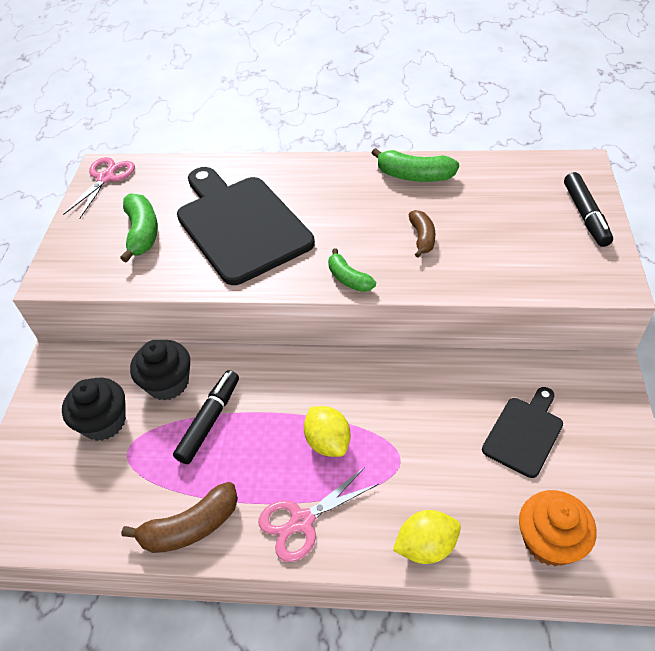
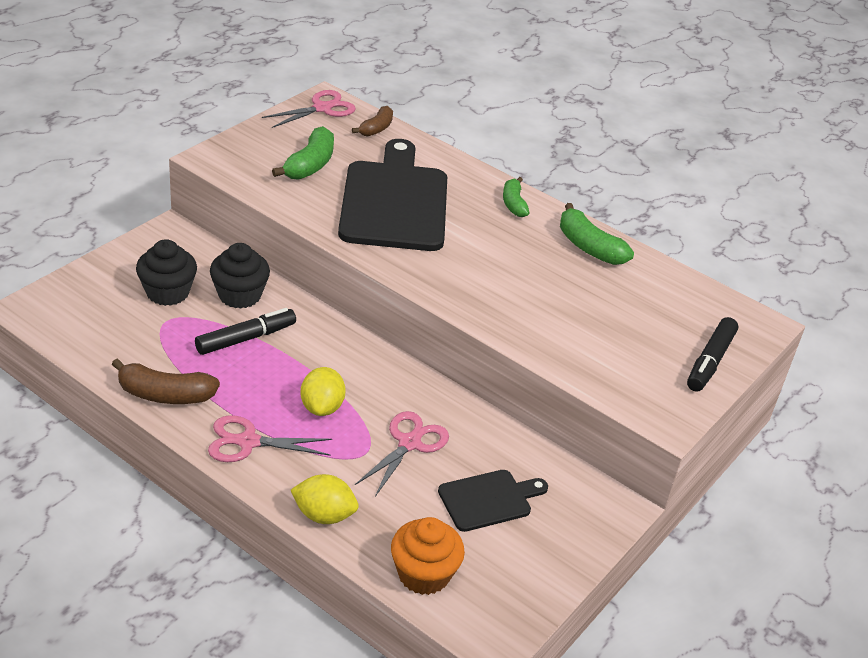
camera: 25 degrees right, 10 degrees down
(349, 279) = (440, 288): green banana -> green banana (513, 204)
(422, 238) = (538, 295): brown banana -> brown banana (376, 128)
(422, 425) = (409, 443): none -> pink scissors

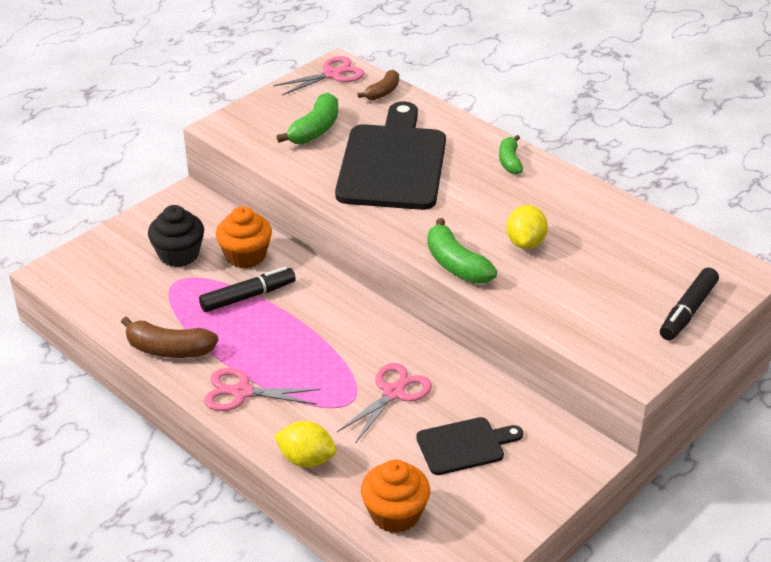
camera: 10 degrees right, 0 degrees up
(240, 295) = (245, 256): black cupcake -> orange cupcake
(322, 407) = (313, 359): yellow lemon -> yellow lemon (525, 243)
(589, 247) = (580, 202): green banana -> green banana (456, 265)

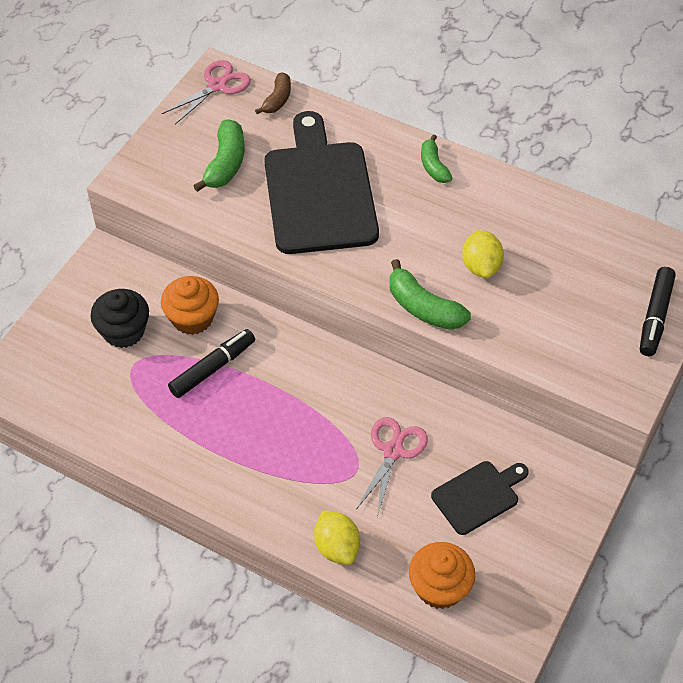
camera: 15 degrees left, 15 degrees up
(169, 349) = (157, 450): brown banana -> none
(241, 392) = (247, 484): pink scissors -> none
(306, 459) = (337, 547): yellow lemon -> yellow lemon turned 60 degrees clockwise

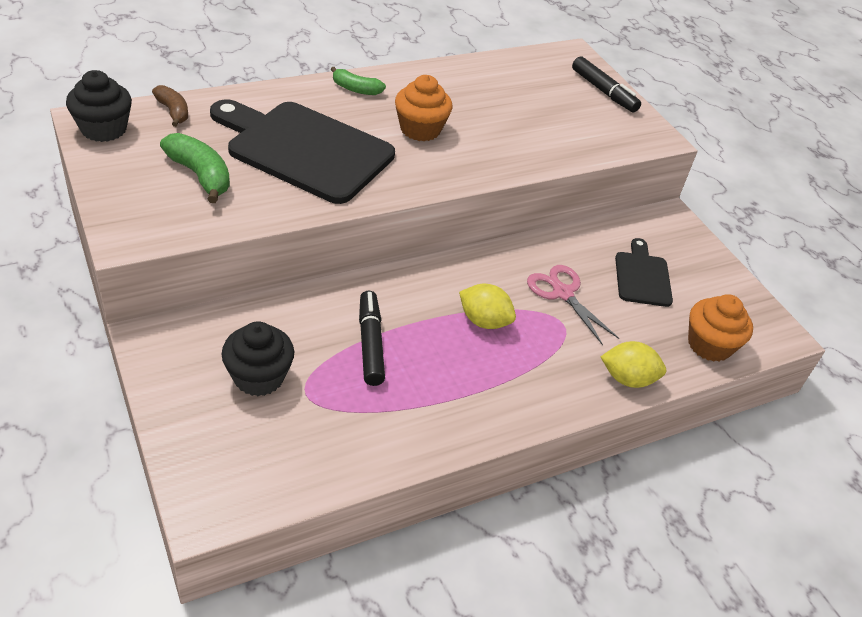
camera: 60 degrees left, 10 degrees down
(192, 318) = (300, 324): orange cupcake -> orange cupcake (420, 129)
(217, 85) = (103, 129): pink scissors -> black cupcake
(423, 308) = (487, 171): green banana -> none
(481, 266) = (478, 126): yellow lemon -> yellow lemon (484, 321)

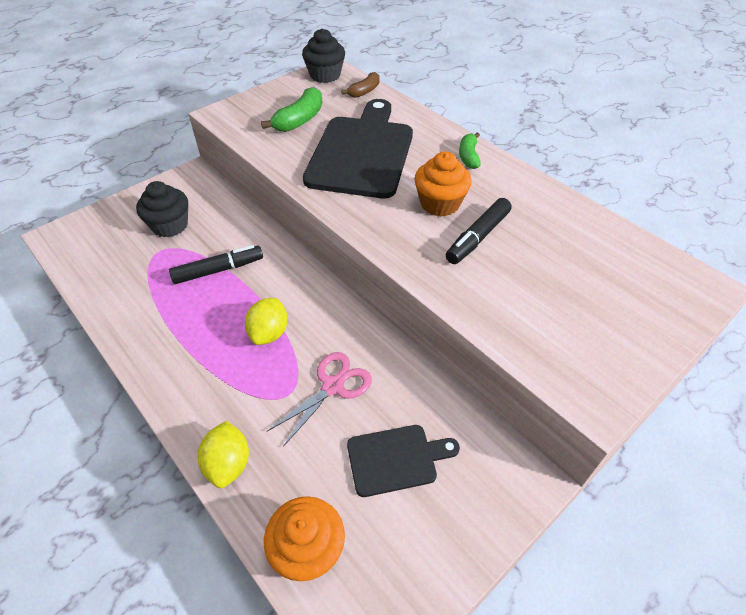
camera: 80 degrees right, 5 degrees up
(603, 91) = (647, 328): black marker -> black marker (477, 237)

